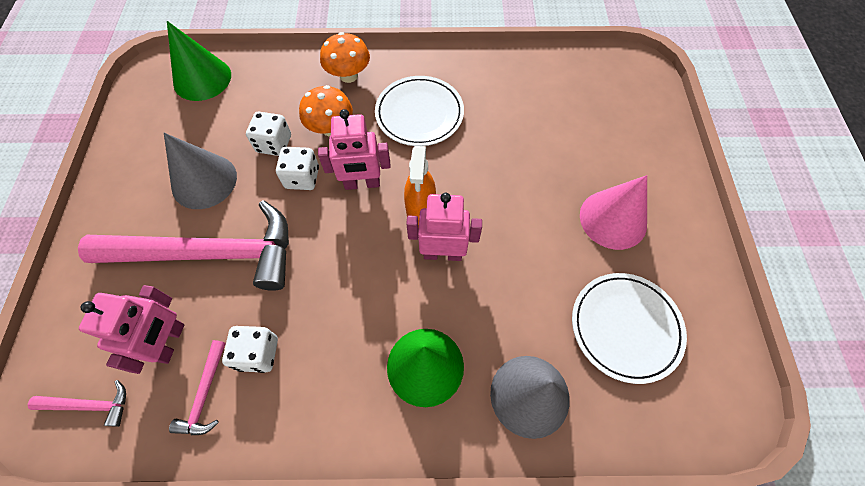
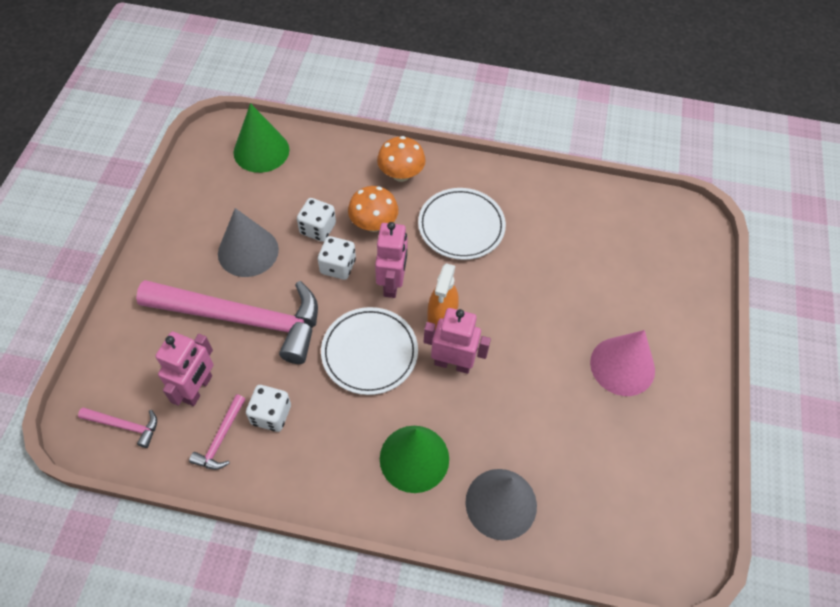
camera: 10 degrees right, 5 degrees down
(362, 184) = (392, 283): pink robot -> pink robot turned 90 degrees counterclockwise
(625, 327) = (604, 466): white plate -> white plate (369, 352)

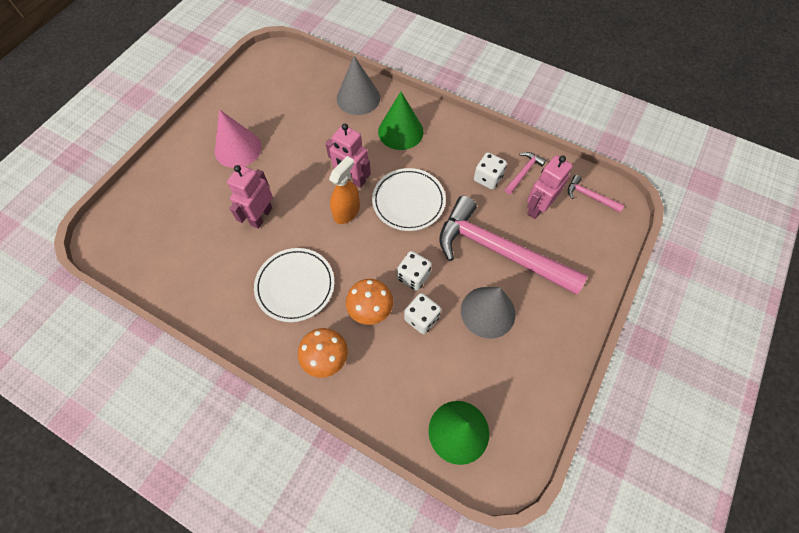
camera: 160 degrees left, 5 degrees up
(392, 283) = (373, 249): pink robot -> pink robot (261, 216)

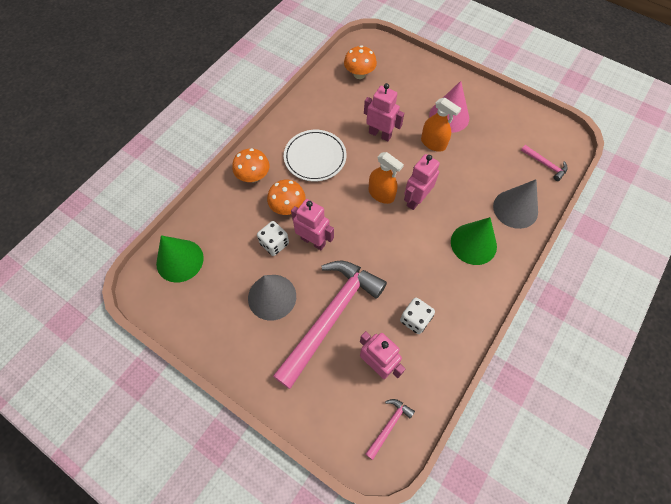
camera: 95 degrees right, 0 degrees up
(158, 244) = (359, 74): none -> orange mushroom
(276, 163) = (433, 143): none -> orange spray bottle
(408, 201) = (390, 244): white plate -> none
(413, 276) = (313, 241): white dice -> pink robot
(523, 172) = (422, 358): pink hammer -> pink hammer (545, 164)

